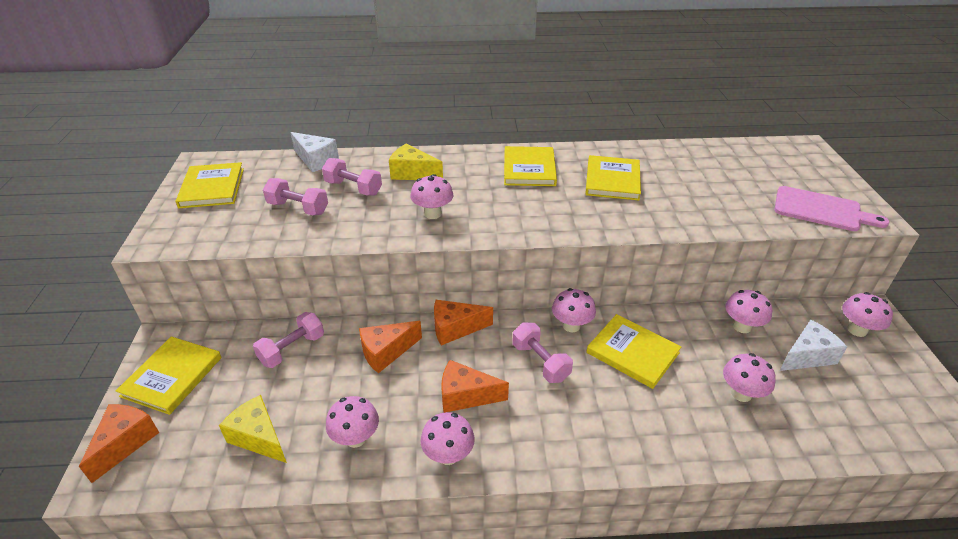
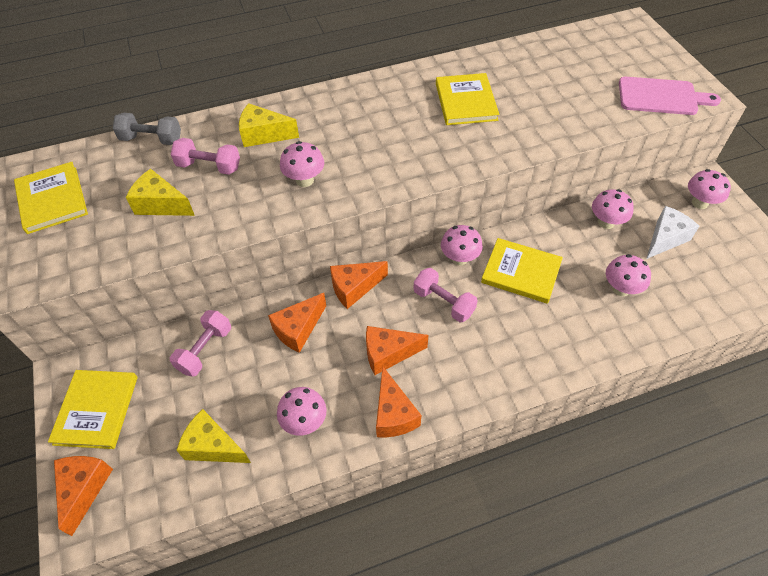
camera: 15 degrees left, 15 degrees up
(298, 208) = (161, 204): pink dumbbell -> yellow cheese
(315, 160) = (151, 139): white cheese -> grey dumbbell
(448, 455) = (393, 414): pink mushroom -> orange cheese
(529, 169) = (380, 104): yellow book -> none

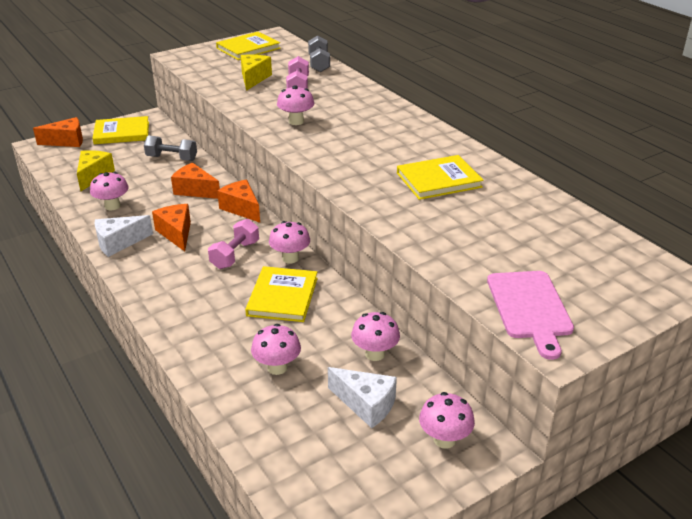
camera: 75 degrees right, 20 degrees down
(205, 350) = (172, 158): pink dumbbell -> grey dumbbell
(264, 135) = (342, 99): yellow cheese -> none
(393, 414) = (119, 243): orange cheese -> white cheese

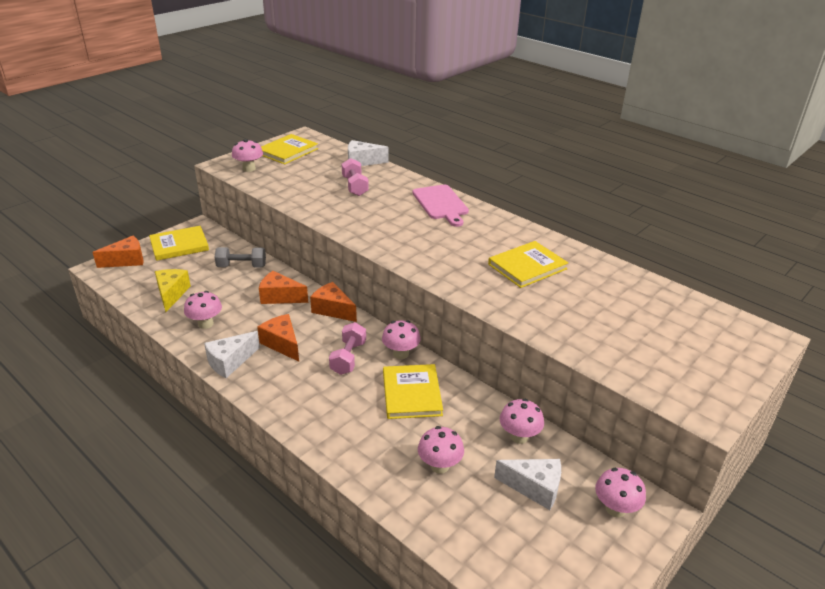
camera: 15 degrees left, 0 degrees up
(253, 78) = (309, 182): yellow cheese -> none
(296, 121) = (372, 222): pink mushroom -> pink mushroom (249, 169)
(319, 64) = (362, 161): grey dumbbell -> white cheese
(529, 308) = (665, 380): pink cutting board -> pink cutting board (441, 204)

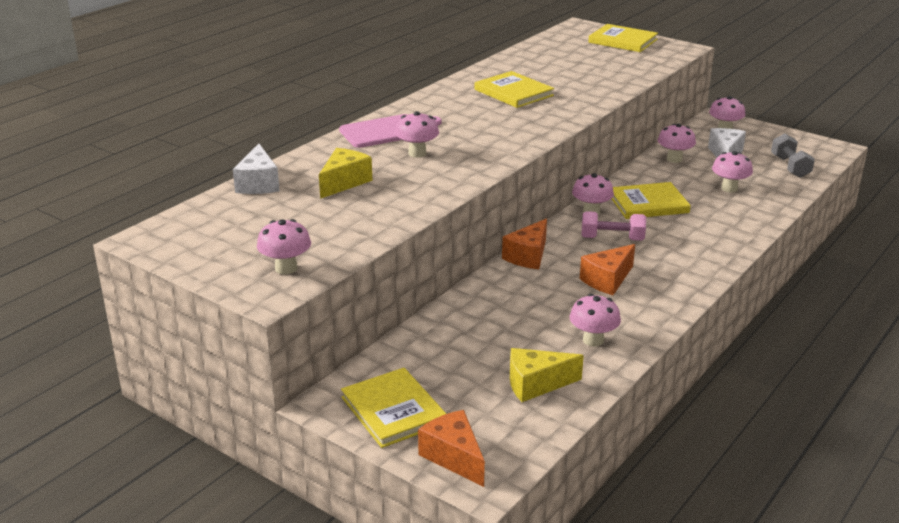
camera: 95 degrees left, 5 degrees down
(230, 362) = (656, 308): white cheese -> none
(241, 266) = (446, 337): grey dumbbell -> grey dumbbell (790, 167)
(280, 297) = (513, 295): orange cheese -> none
(288, 151) = (214, 244): yellow book -> yellow book (623, 41)
(355, 186) = (344, 182): pink dumbbell -> yellow cheese
(396, 213) = (417, 153): none -> pink mushroom

